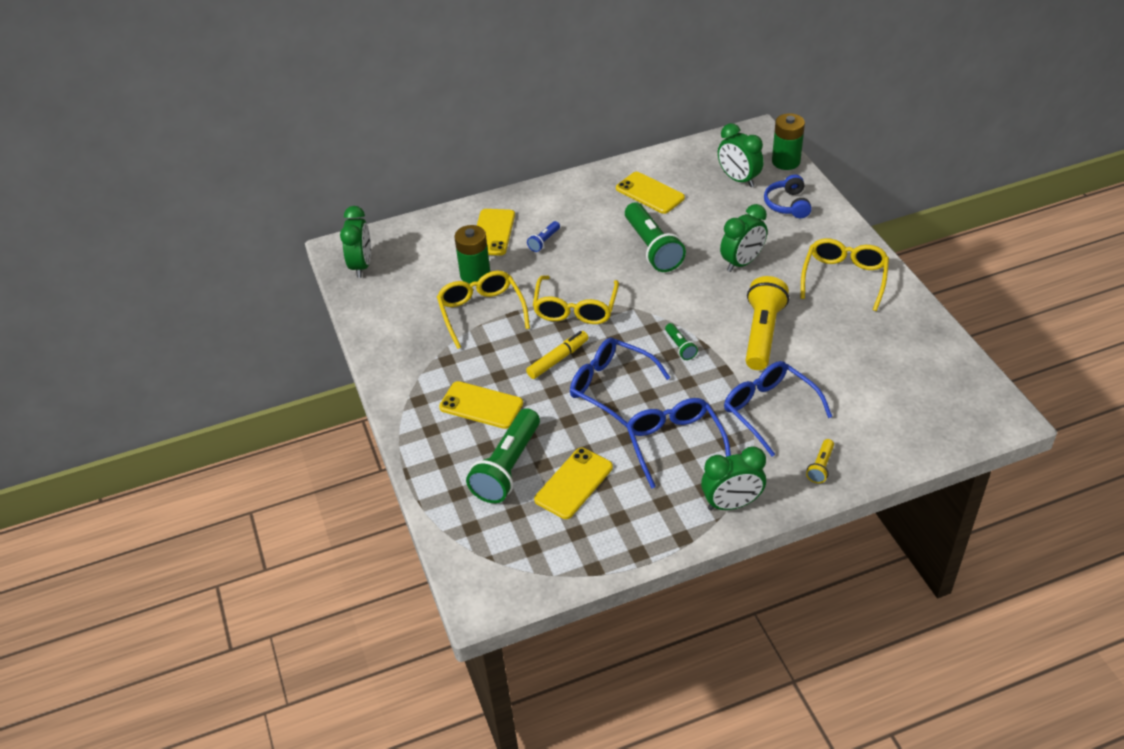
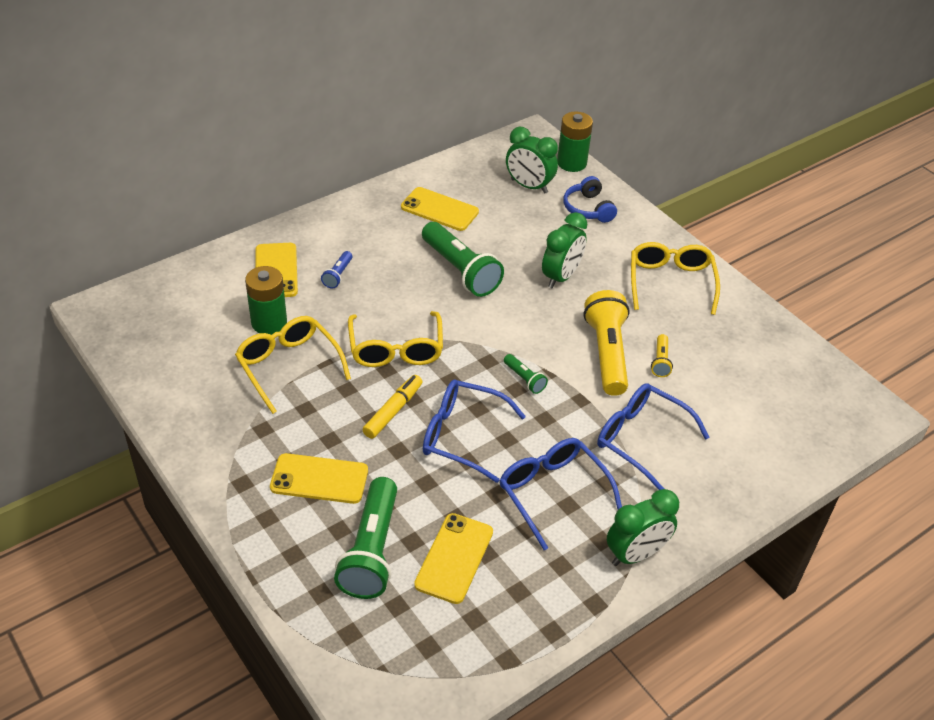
camera: 20 degrees left, 0 degrees up
(361, 265) = (128, 326): green clock -> none
(821, 467) = (715, 496): yellow flashlight -> yellow flashlight (660, 361)

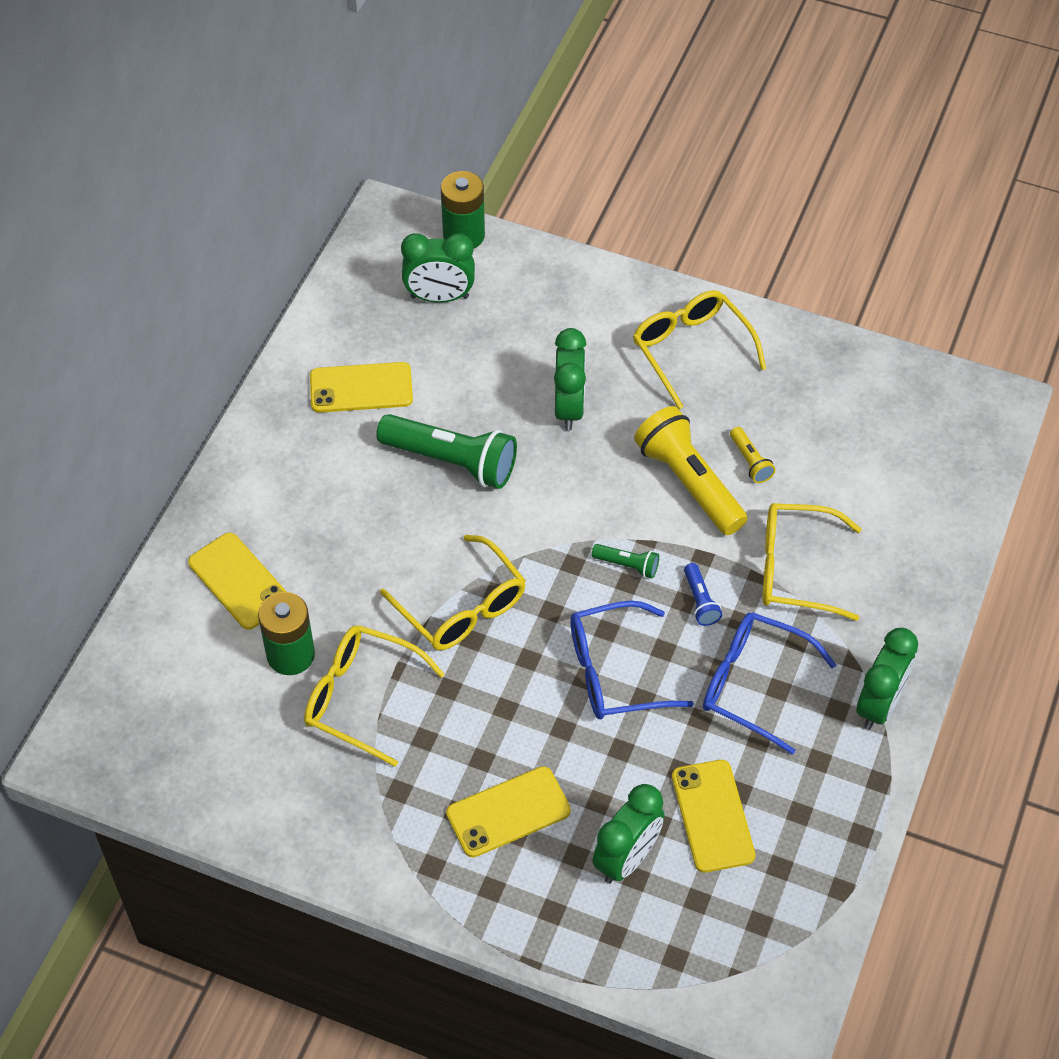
camera: 30 degrees left, 10 degrees up
(338, 275) = (317, 546): blue flashlight -> blue flashlight (700, 601)
(372, 551) = (627, 858): green flashlight -> green clock
(393, 411) = (520, 686): yellow marker -> none
(588, 209) = (530, 294): blue headphones -> none
(641, 439) = (795, 569): blue glasses -> yellow glasses

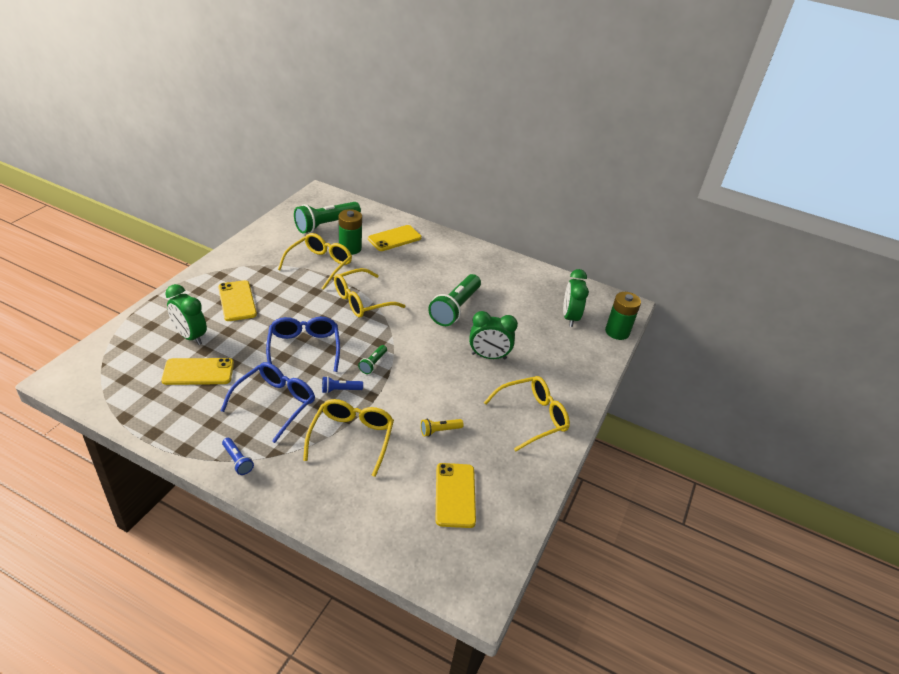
camera: 90 degrees right, 15 degrees down
(209, 715) = (326, 225): none -> green flashlight
(361, 388) = (506, 284): yellow phone -> yellow phone (455, 495)
(688, 483) = (427, 399): yellow flashlight -> none
(879, 705) = (237, 461): green clock -> blue flashlight

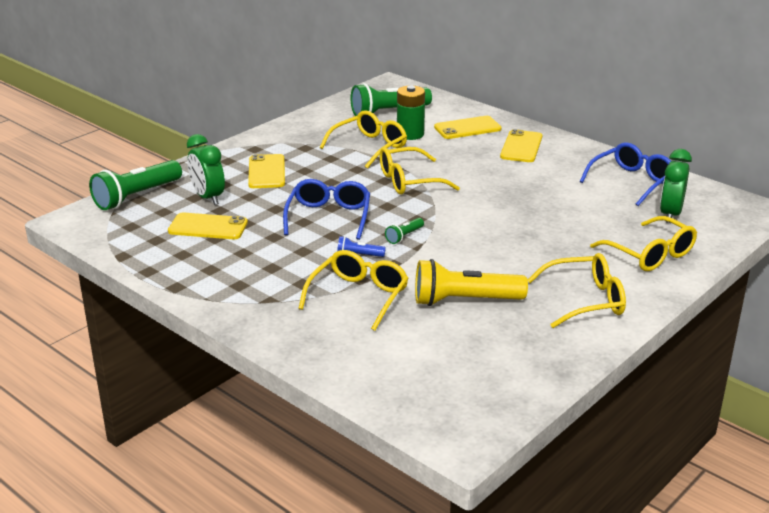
camera: 20 degrees right, 10 degrees down
(237, 461) = (228, 302): blue flashlight -> none
(275, 403) = (283, 259): blue glasses -> blue glasses (632, 181)
(439, 431) = (464, 301): yellow flashlight -> yellow flashlight, size x2.16
(455, 308) = (522, 196): green flashlight -> green flashlight (136, 197)
(455, 495) = (464, 357): yellow phone -> yellow phone (521, 147)
(488, 356) = (549, 241): green clock -> none
(566, 361) = (650, 254): none -> yellow glasses
(617, 332) = (731, 232): green battery -> none

